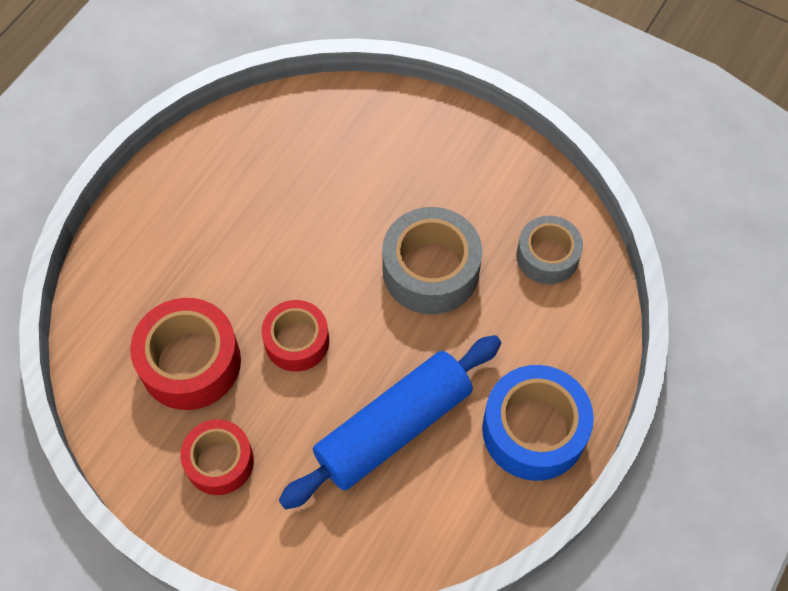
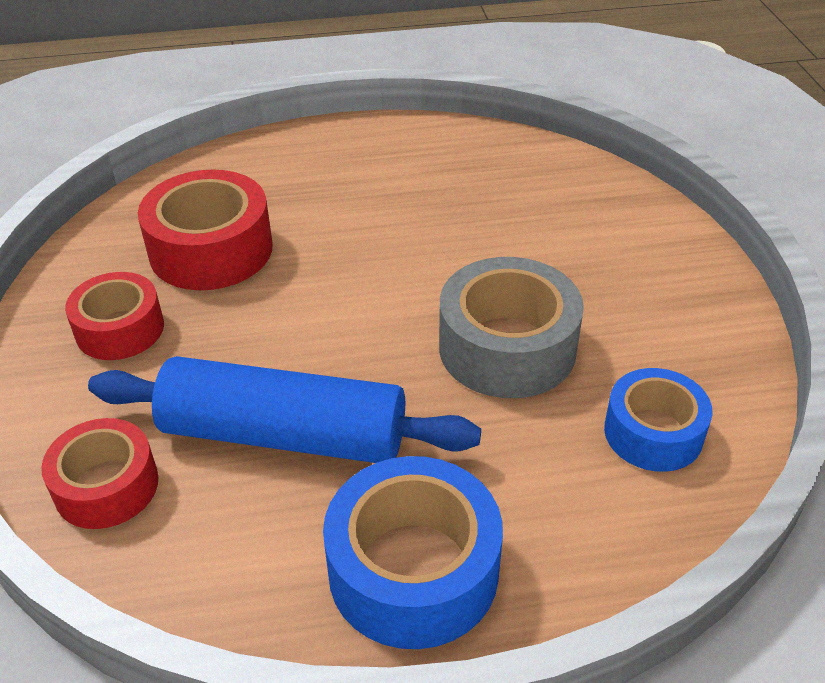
camera: 50 degrees right, 20 degrees down
(297, 341) = (309, 302): red tape -> red tape (106, 486)
(547, 256) = (653, 433): grey tape -> blue tape

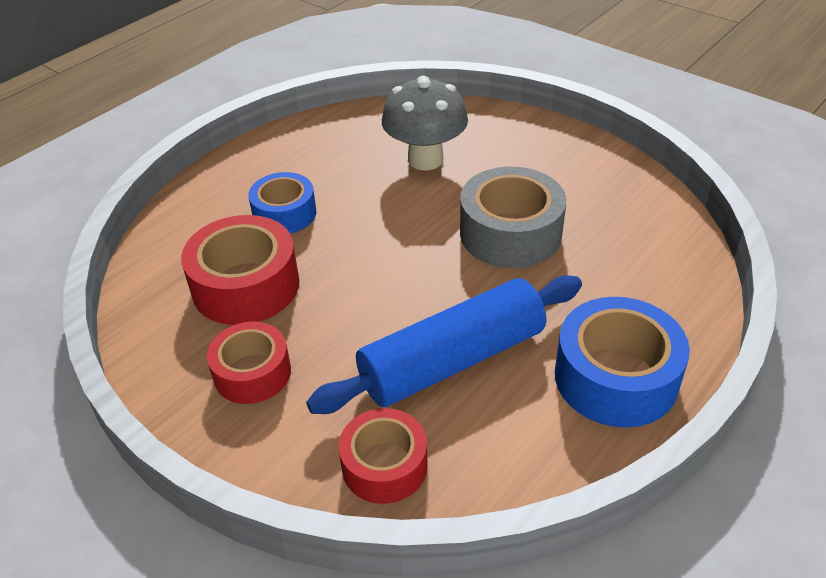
camera: 40 degrees left, 0 degrees up
(520, 222) = (425, 159): none -> grey mushroom
(653, 433) = (636, 231): blue tape -> blue tape (284, 214)

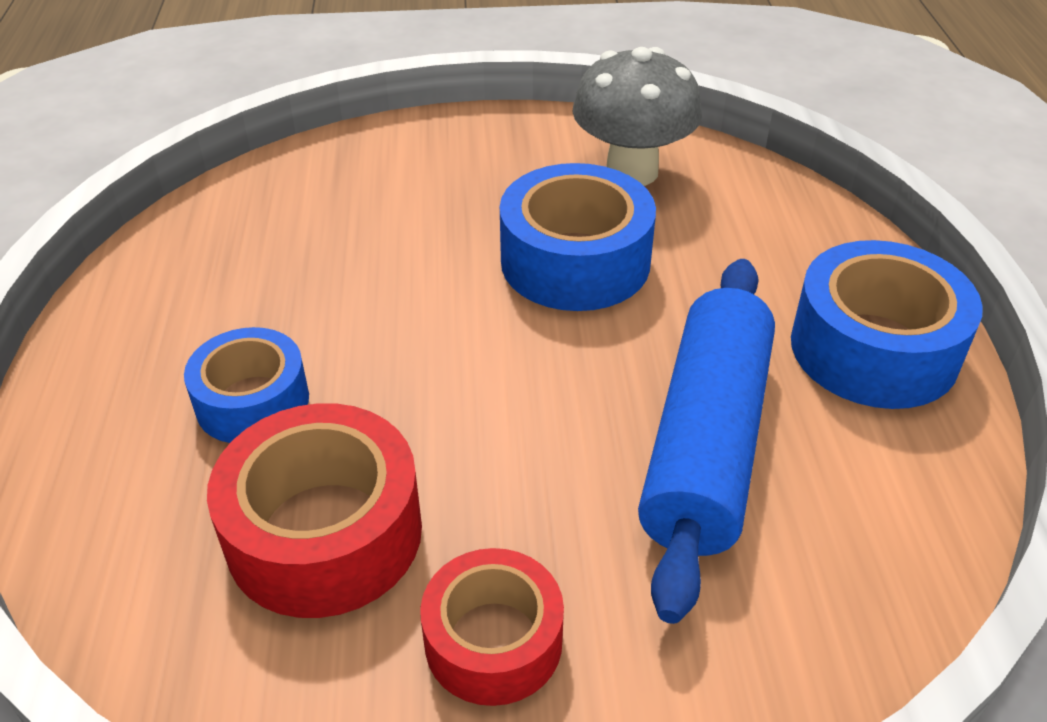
camera: 45 degrees left, 0 degrees up
(384, 465) = (801, 621): red tape -> none
(425, 159) = (361, 229): grey mushroom -> grey mushroom (631, 171)
(510, 233) = (575, 261): grey tape -> blue tape

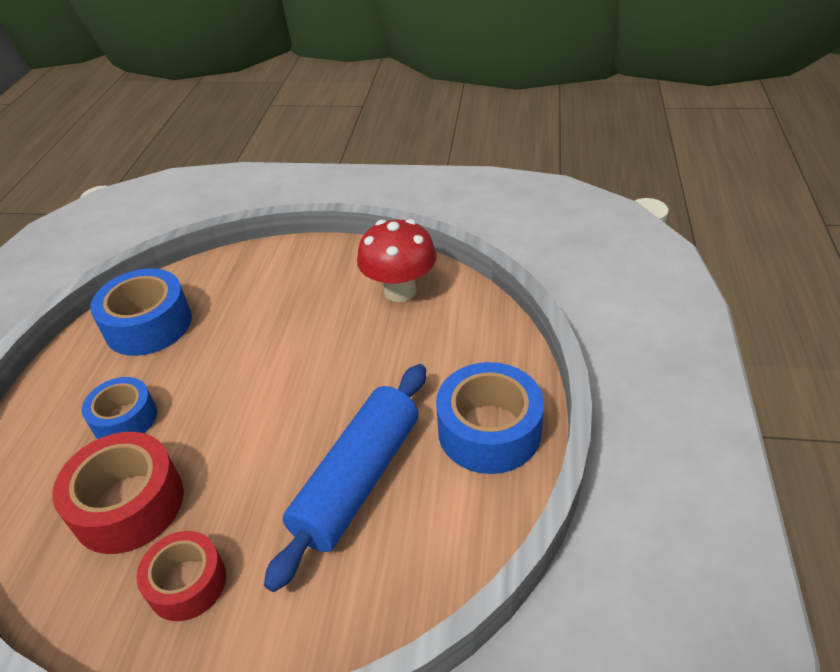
camera: 15 degrees right, 0 degrees up
(575, 261) = (338, 350): blue tape -> blue tape (148, 325)
(631, 171) = (400, 291): grey mushroom -> red mushroom

